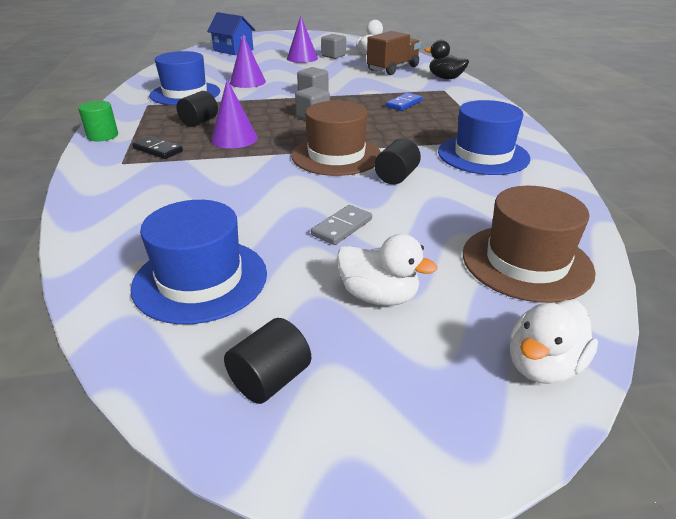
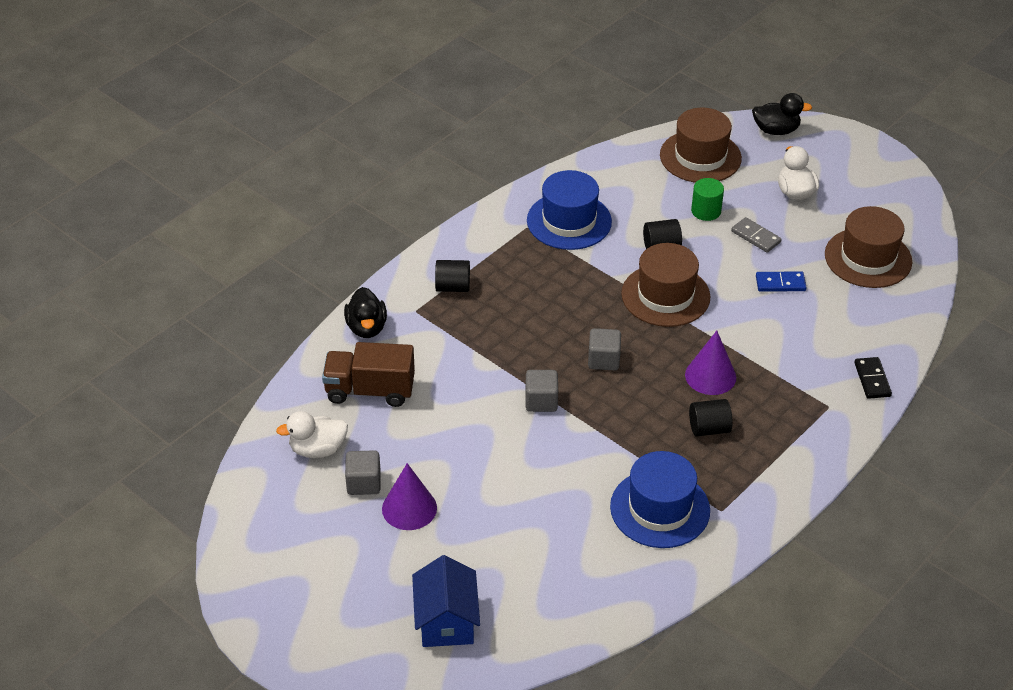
camera: 130 degrees left, 10 degrees up
(103, 136) = (813, 468): green cylinder -> green cylinder (706, 211)
(158, 150) = (786, 405): black domino -> black domino (872, 379)
(200, 279) = (868, 258): blue hat -> brown hat
(247, 82) = (563, 486): purple cone -> none
(270, 380) = (883, 195): black cylinder -> black cylinder (452, 287)
(342, 227) = (755, 237): grey domino -> grey domino turned 45 degrees clockwise
(404, 104) = (495, 318): blue domino -> blue domino (780, 283)
(543, 366) = (776, 130): white duck -> black duck

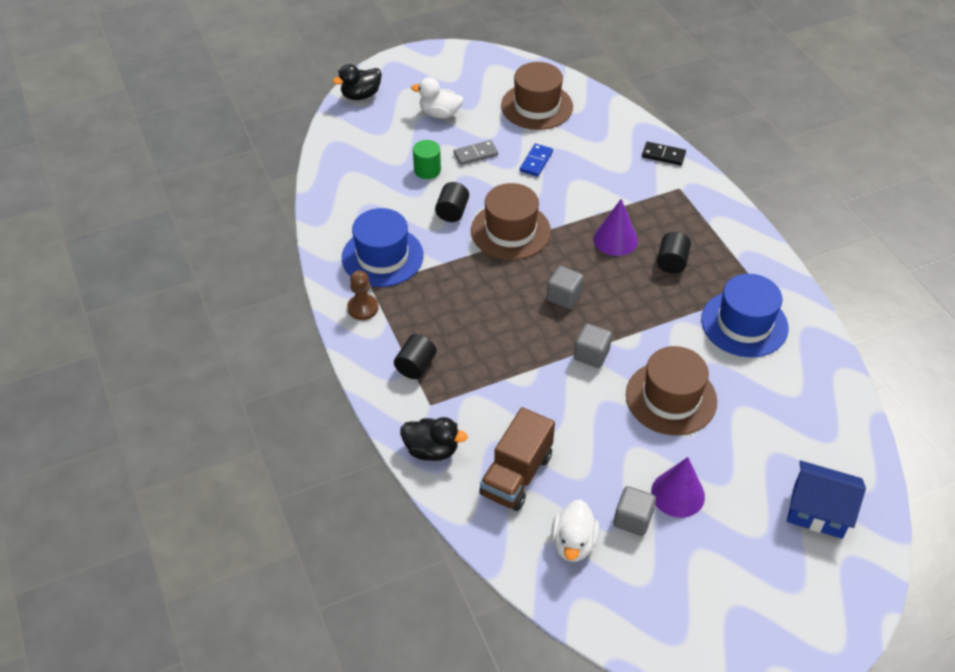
camera: 65 degrees left, 5 degrees up
(498, 231) = (363, 308): none -> brown pawn
(700, 157) = (360, 148): brown hat -> brown hat (671, 398)
(776, 130) = (361, 95): black duck -> black duck turned 150 degrees counterclockwise

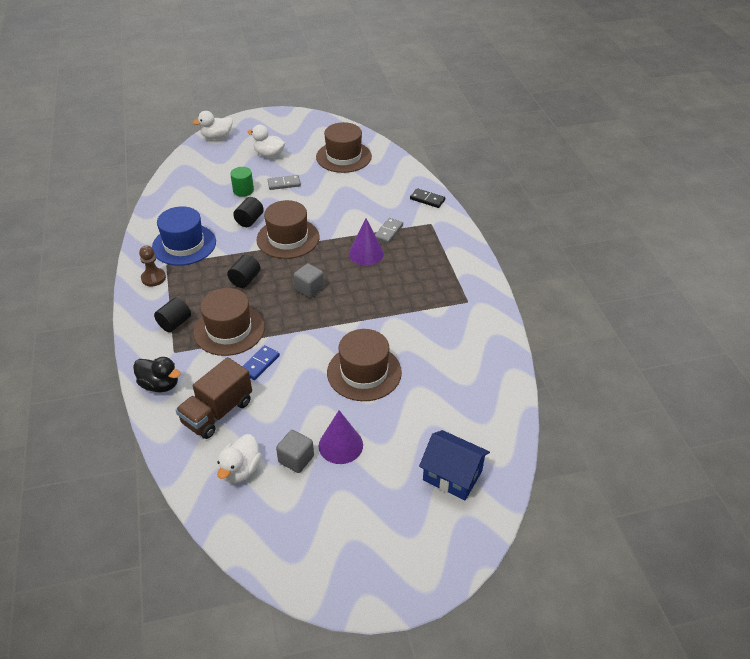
camera: 10 degrees right, 5 degrees down
(361, 95) = (217, 137): black duck -> white duck
(487, 365) = (229, 330): none -> brown hat
(536, 162) = (327, 193): blue domino -> blue domino (260, 364)
(591, 355) = (313, 332): grey cube -> none
(632, 206) = (388, 232): none -> grey domino
(671, 262) = (404, 274): black cylinder -> black cylinder (245, 280)
(744, 323) = (445, 325): blue hat -> none

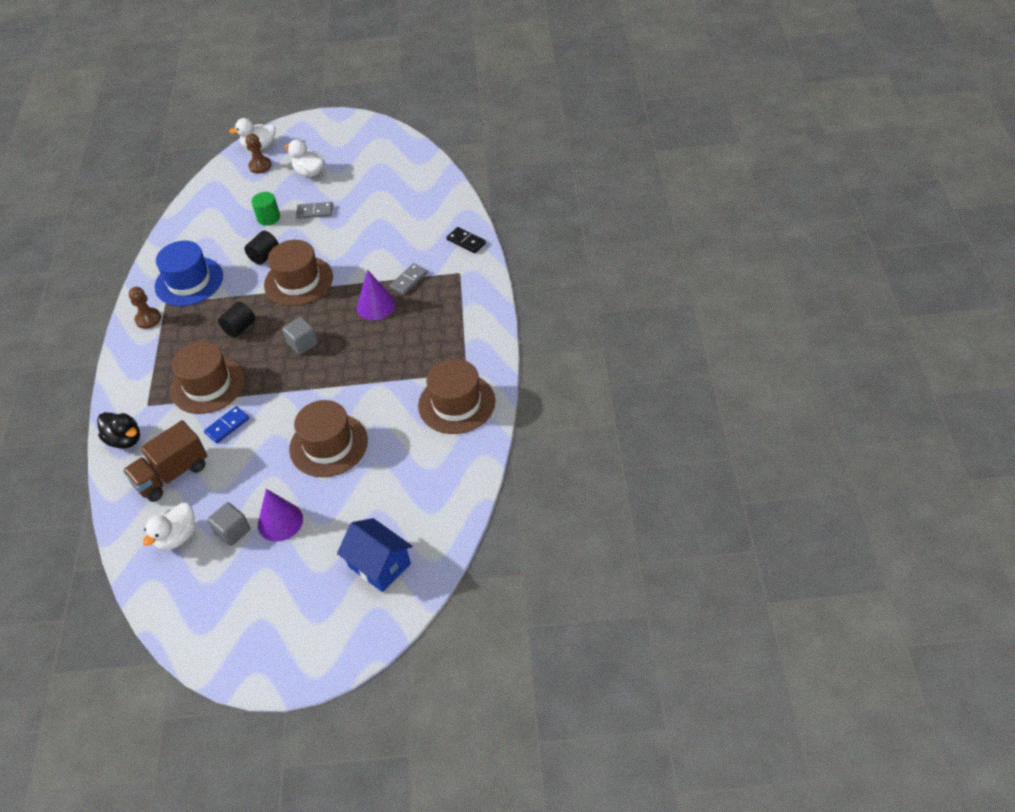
camera: 15 degrees right, 5 degrees up
(175, 323) = (156, 373): black cylinder -> none
(222, 151) = (260, 166): none -> brown pawn
(343, 157) = (391, 180): brown hat -> brown hat (456, 403)

